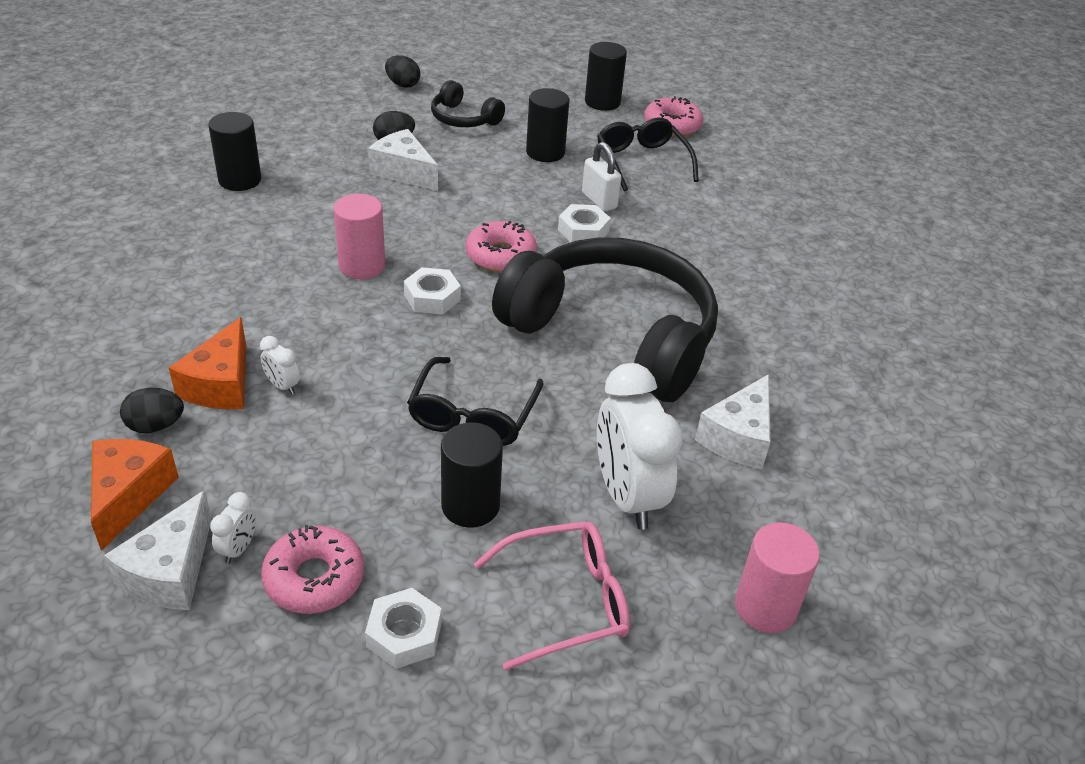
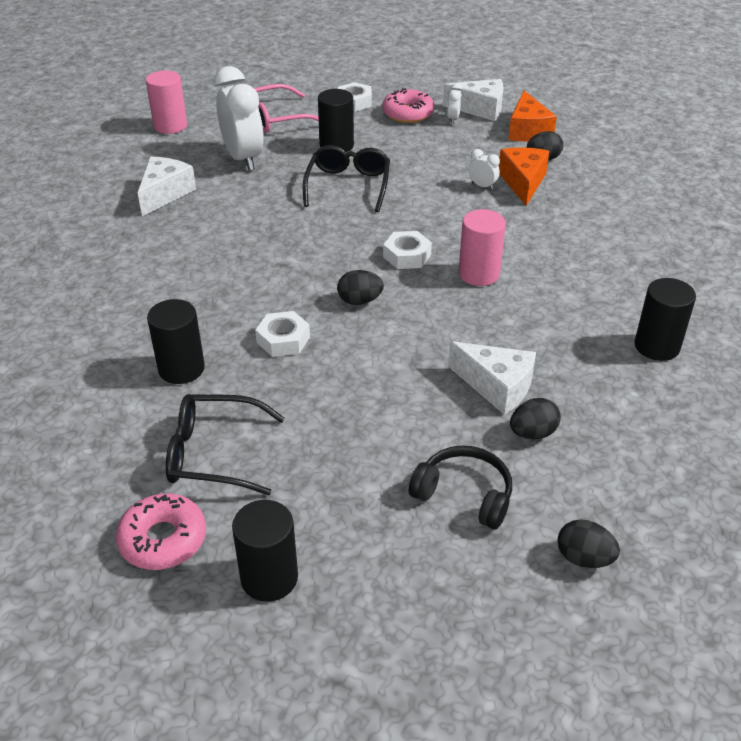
camera: 175 degrees right, 0 degrees up
(170, 572) = (480, 109): white cheese -> white cheese turned 90 degrees clockwise
(501, 256) = (359, 301): pink donut -> black egg
(545, 152) = (340, 448): black cylinder -> black cylinder (181, 369)
(599, 201) = (268, 381): white padlock -> none
(613, 335) = (252, 246): black headphones -> none
(642, 162) = (214, 454): black glasses -> black glasses turned 120 degrees clockwise

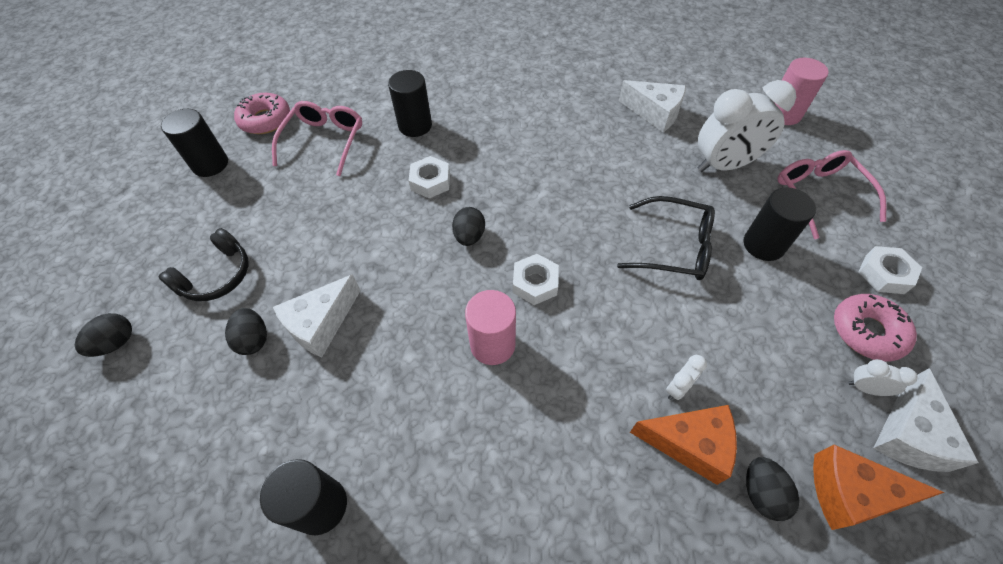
camera: 100 degrees right, 15 degrees up
(214, 454) = (324, 141): black glasses -> pink glasses

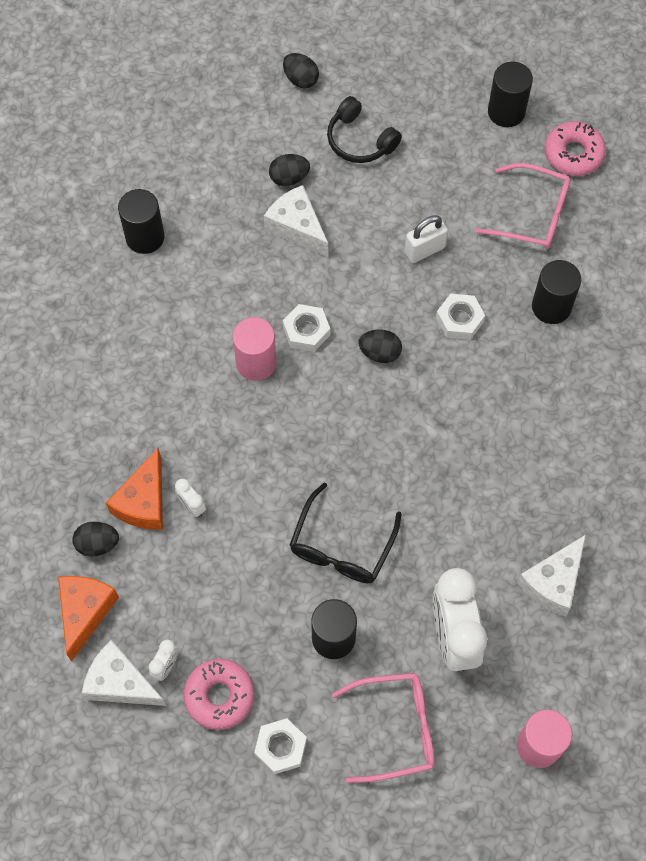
camera: 95 degrees right, 10 degrees up
(356, 212) = (424, 250): none -> white padlock
(535, 283) = (315, 406): white nut -> white nut (306, 331)

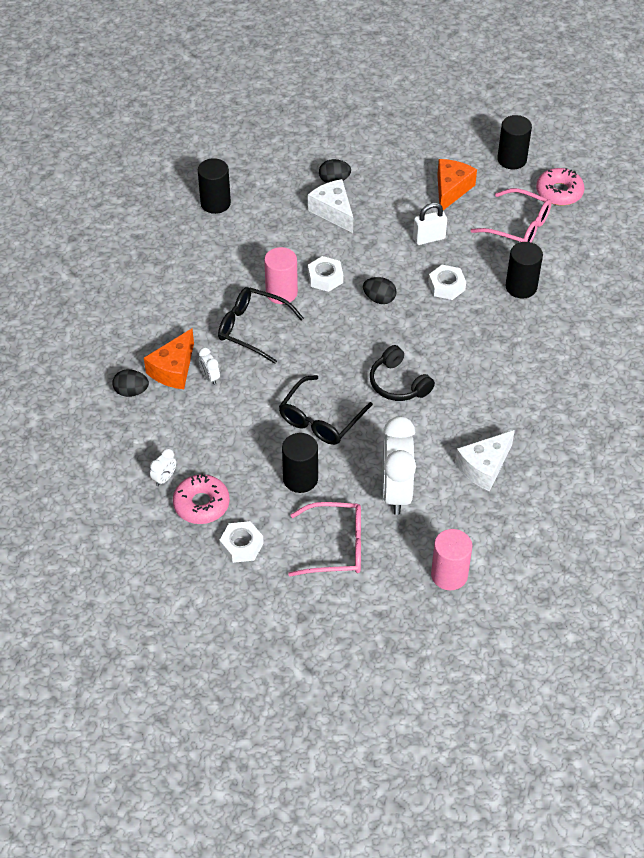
camera: 10 degrees right, 15 degrees down
(85, 612) = (111, 434): orange cheese -> orange cheese (451, 189)
(120, 683) = (126, 484): white cheese -> none
(231, 424) = (252, 329): none -> black glasses
(300, 79) = (357, 121): black egg -> none
(360, 140) = (394, 163): black headphones -> black headphones (398, 383)

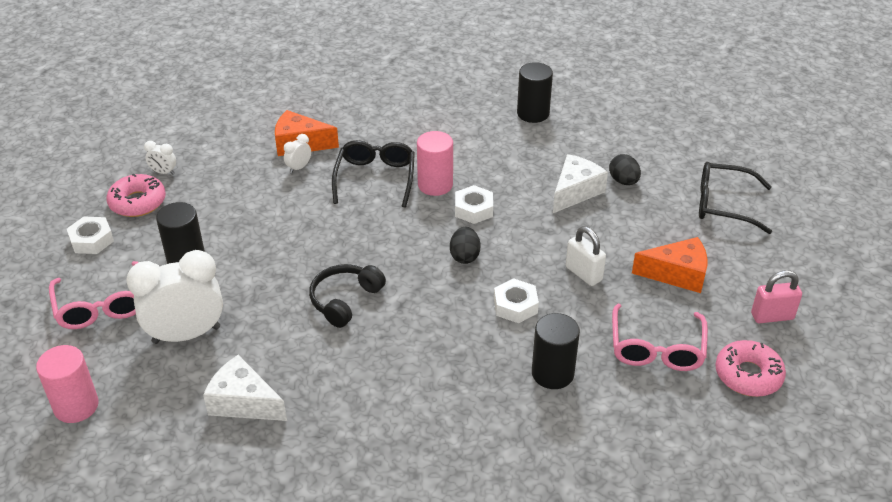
camera: 70 degrees right, 10 degrees down
(131, 391) = (262, 127): black egg -> none
(321, 419) = (271, 254): black glasses -> black glasses (723, 205)
(512, 159) = (772, 316): black cylinder -> pink padlock

